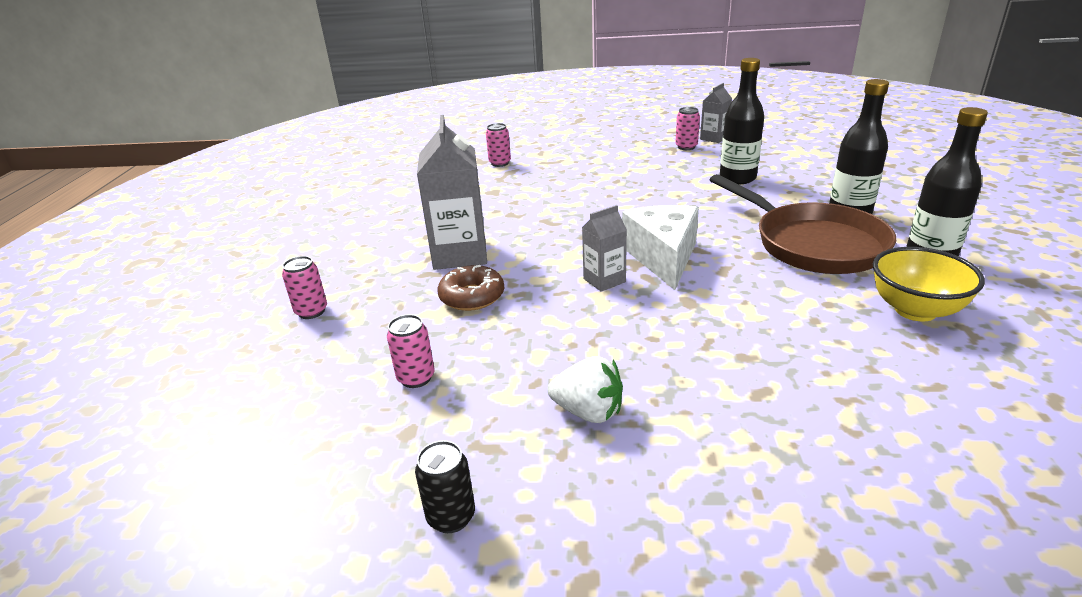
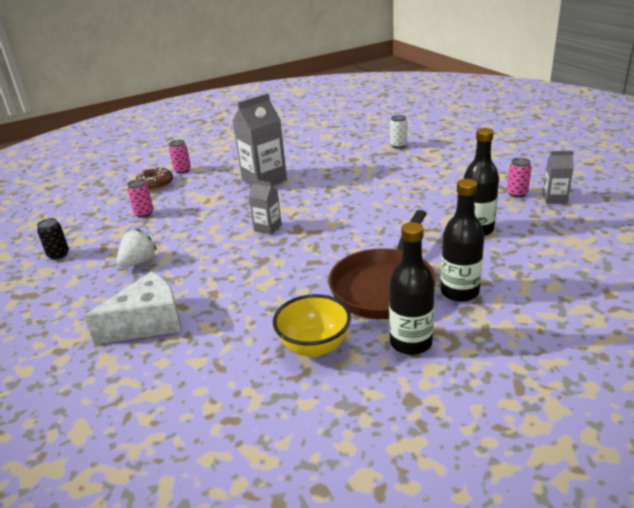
camera: 60 degrees right, 0 degrees up
(472, 296) = (222, 199): brown donut -> brown donut (155, 184)
(500, 163) = (398, 145): pink can -> white can
(588, 412) = (139, 262): white strawberry -> white strawberry turned 135 degrees counterclockwise
(663, 257) = (313, 237): white cheese -> white cheese (147, 323)

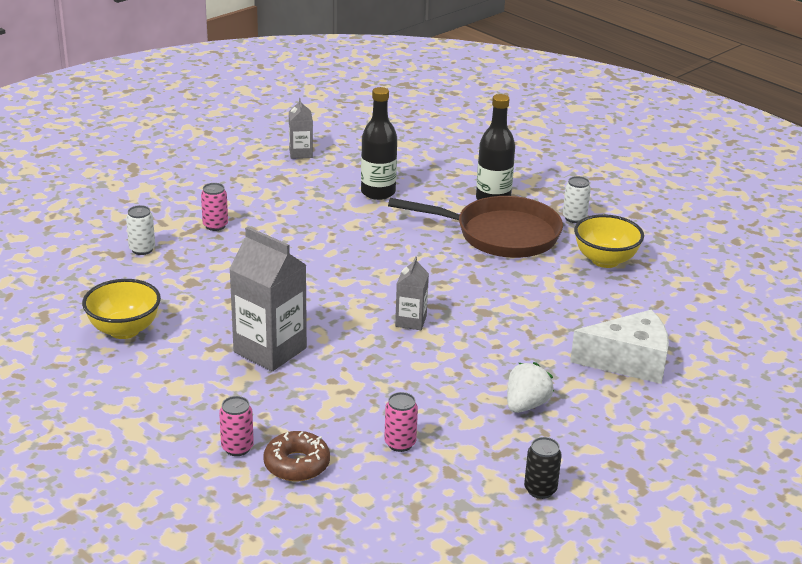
camera: 110 degrees left, 0 degrees up
(139, 262) = (526, 405): white strawberry -> white strawberry turned 105 degrees clockwise
(147, 323) = (629, 361): white cheese -> white cheese turned 135 degrees clockwise
(309, 143) = (124, 330): none -> yellow bowl
(411, 343) = (574, 218): black bottle -> white can
(517, 193) = (291, 171): pink can -> pink can (215, 225)

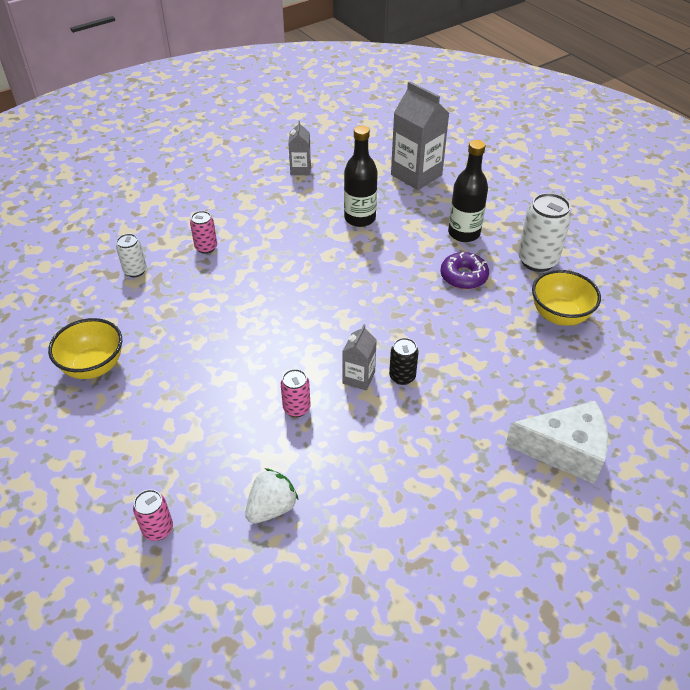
camera: 10 degrees right, 15 degrees up
(270, 350) = (219, 403): grey carton -> grey carton (416, 175)
(297, 464) = (209, 558): brown donut -> none
(400, 443) = (316, 540): pink can -> pink can (296, 408)
(500, 235) = (463, 276): brown pan -> purple donut
(526, 405) = (451, 500): white strawberry -> white strawberry (271, 508)
(540, 490) = (446, 623): black can -> black can (402, 377)
(574, 218) = (537, 261): white can -> white can, size x1.78

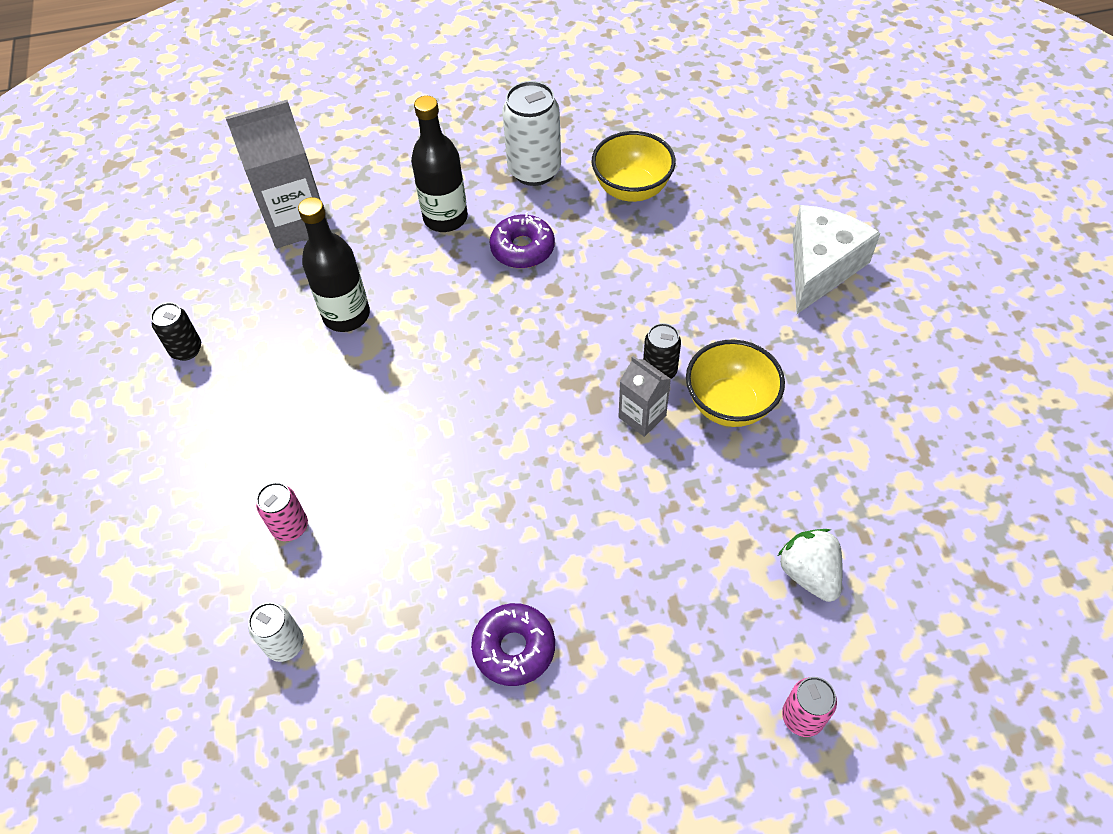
camera: 65 degrees left, 10 degrees up
(94, 366) = (473, 750): yellow bowl -> yellow bowl (729, 404)
(162, 365) = (514, 648): none -> purple donut
(296, 408) = (664, 500): pink can -> none
(300, 169) = (186, 350): grey carton -> black can

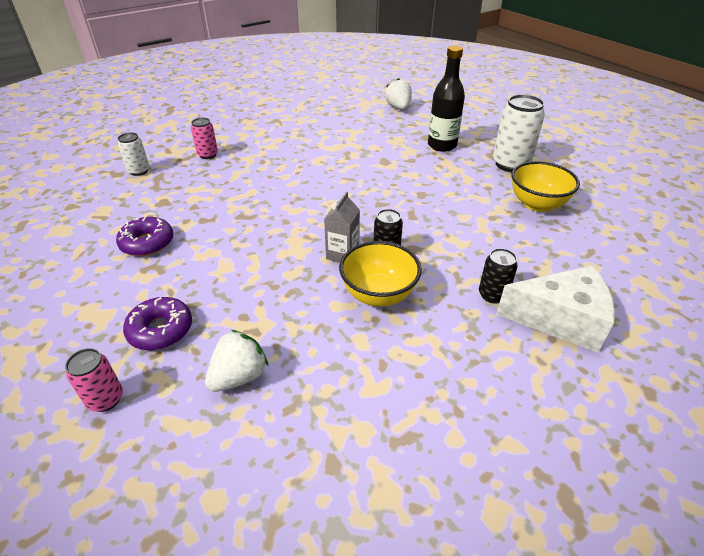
camera: 65 degrees right, 15 degrees down
(186, 350) = (299, 104): black can -> black can (492, 295)
(296, 221) = (398, 108): grey carton -> white strawberry
(346, 315) = (348, 135): black bottle -> none
(522, 248) = (443, 175): purple donut -> purple donut (160, 330)

